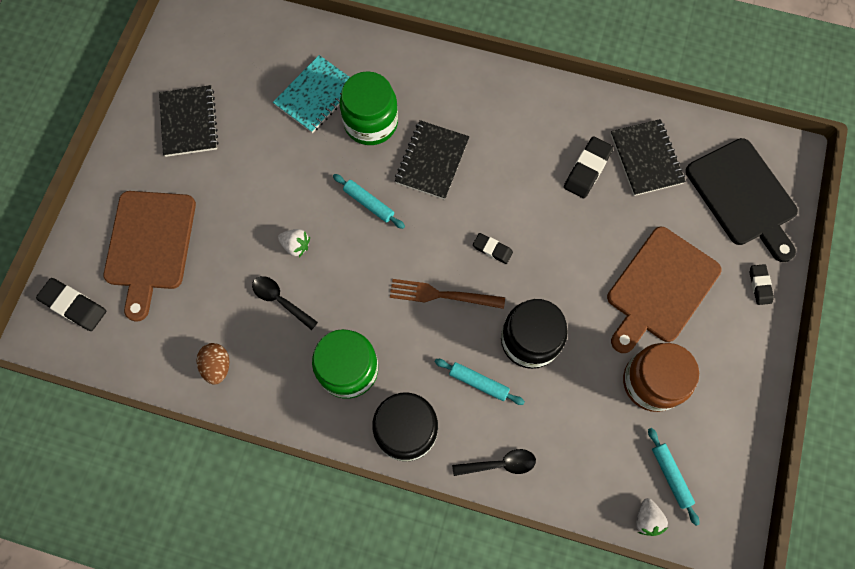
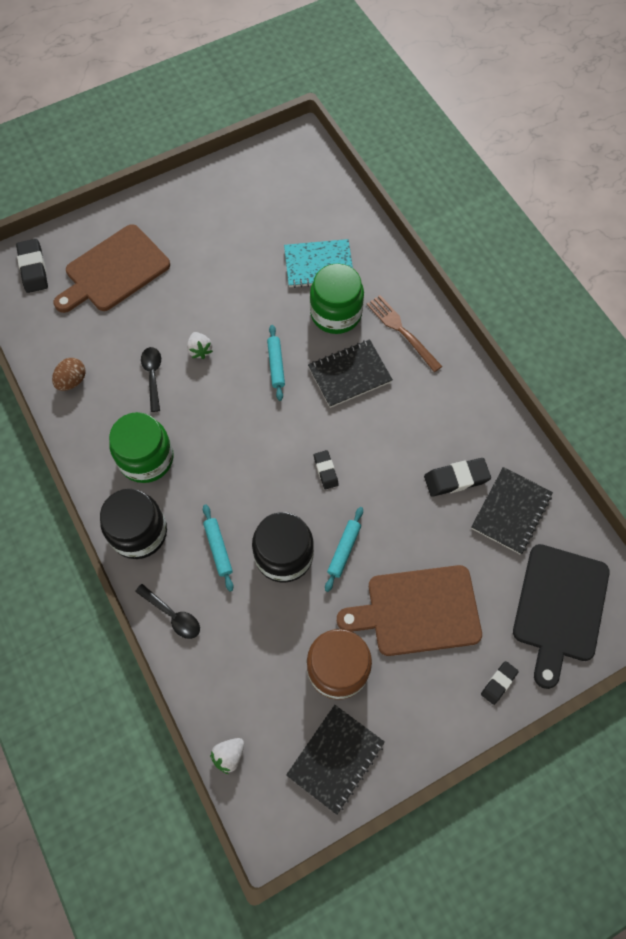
camera: 45 degrees right, 5 degrees down
(189, 122) = (219, 215): black notebook -> black notebook (335, 759)
(442, 295) = (258, 469): brown fork -> brown fork (402, 331)
(671, 476) = (278, 745): turquoise rolling pin -> turquoise rolling pin (344, 550)

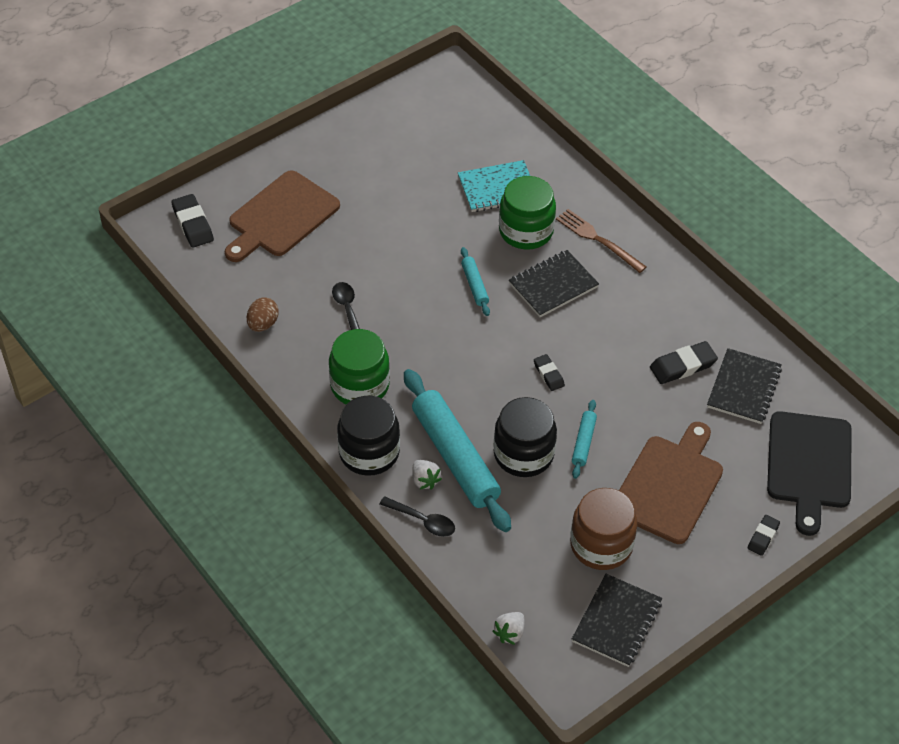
camera: 10 degrees left, 15 degrees down
(200, 350) = (391, 280): white strawberry -> white strawberry (425, 480)
(218, 549) = (455, 457): turquoise rolling pin -> turquoise rolling pin, size x2.20
(417, 611) = (669, 485): brown cutting board -> brown cutting board turned 135 degrees clockwise

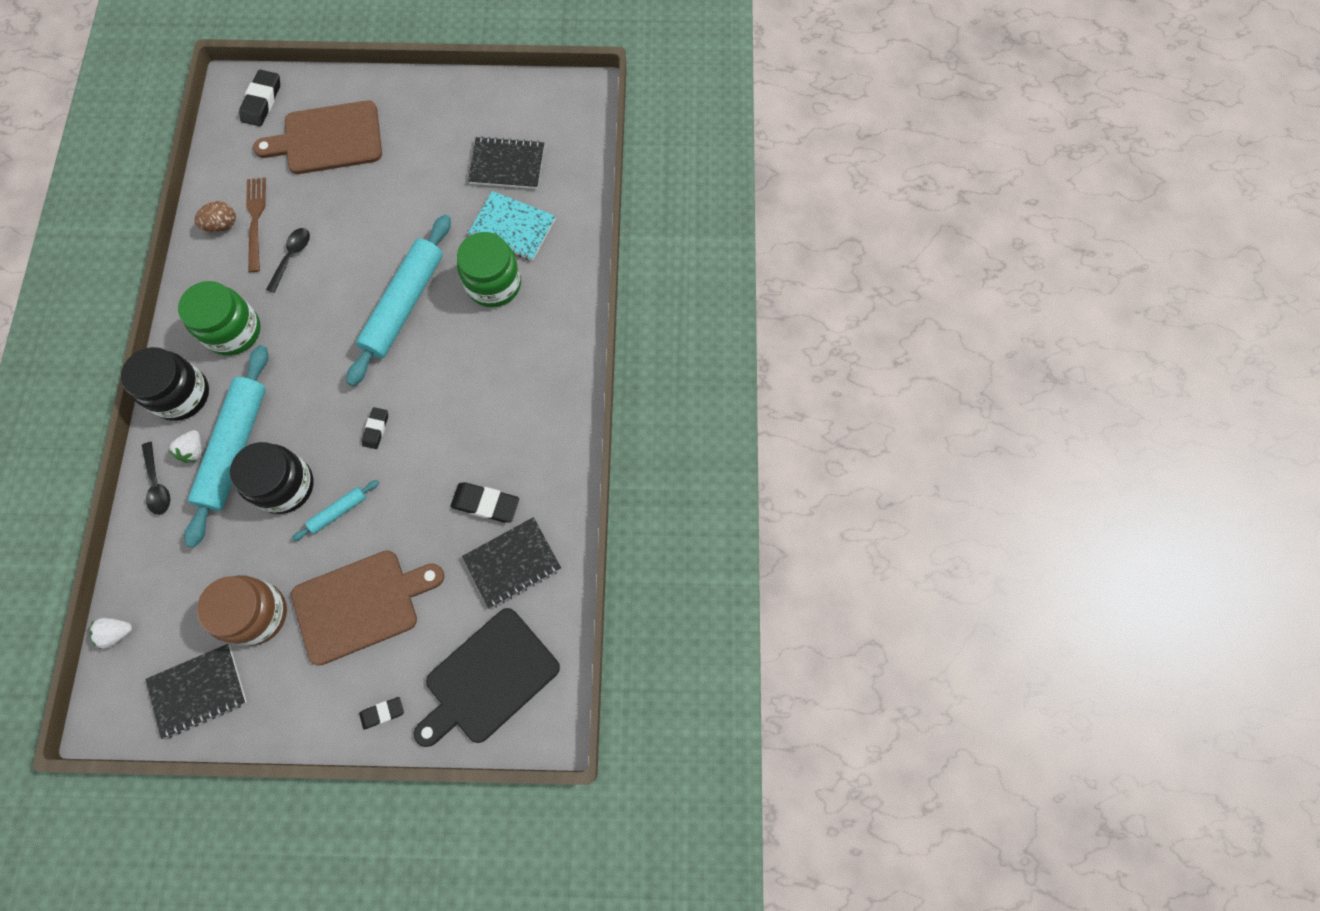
camera: 40 degrees right, 20 degrees up
(475, 285) = (404, 305): turquoise rolling pin -> turquoise rolling pin, size x2.20
(553, 285) = (463, 350): black notebook -> black notebook (507, 165)
(598, 239) = (542, 333): brown fork -> brown fork (256, 220)

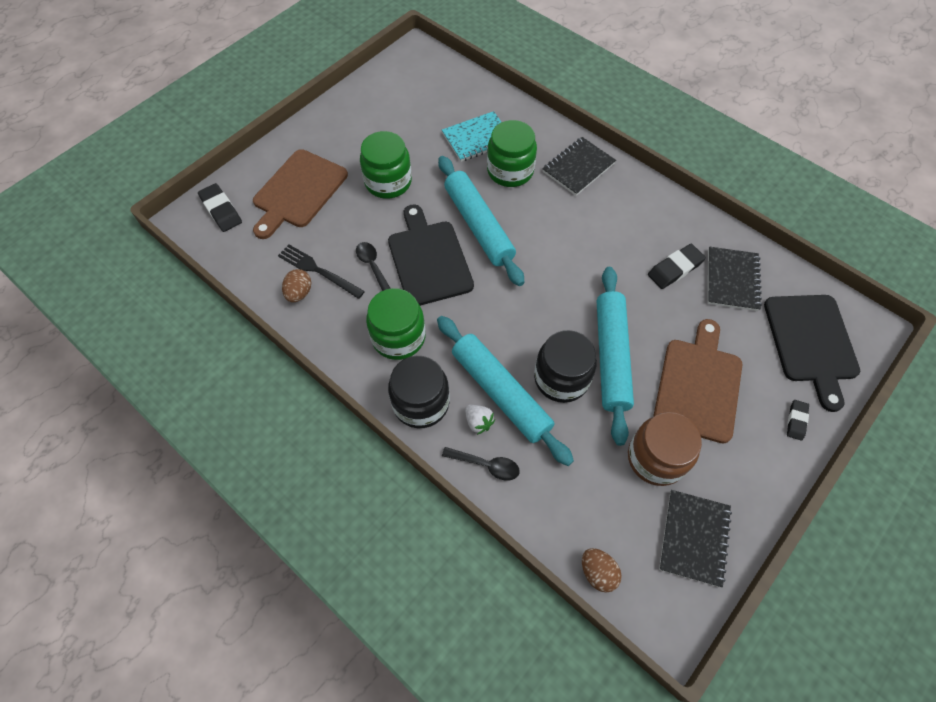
camera: 50 degrees left, 10 degrees down
(117, 633) = (597, 572): white strawberry -> brown egg
(256, 220) = (318, 270): brown fork -> black fork
(333, 293) = (429, 259): none -> black cutting board
(338, 512) = (611, 357): turquoise rolling pin -> turquoise rolling pin, size x2.20
(376, 429) = (563, 297): black eraser -> none
(396, 197) = (388, 182): none -> green jar
(507, 165) = (427, 114): black notebook -> black notebook (578, 167)

